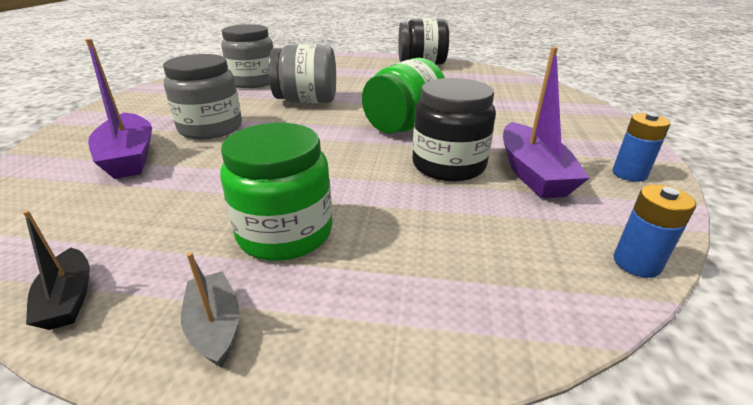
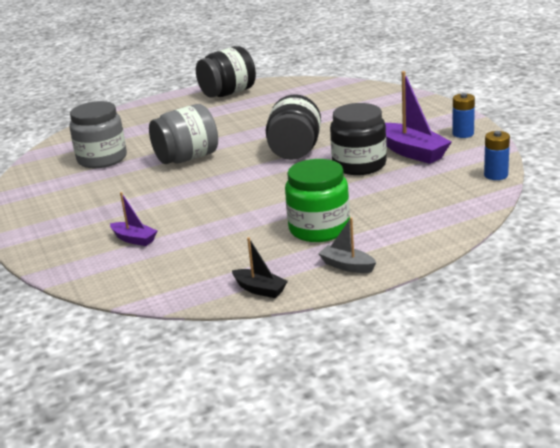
camera: 30 degrees left, 5 degrees down
(129, 157) = (134, 239): purple boat -> purple boat, size x0.55
(211, 128) = (151, 203): grey jar -> none
(403, 126) = (295, 151): green jar -> black jar

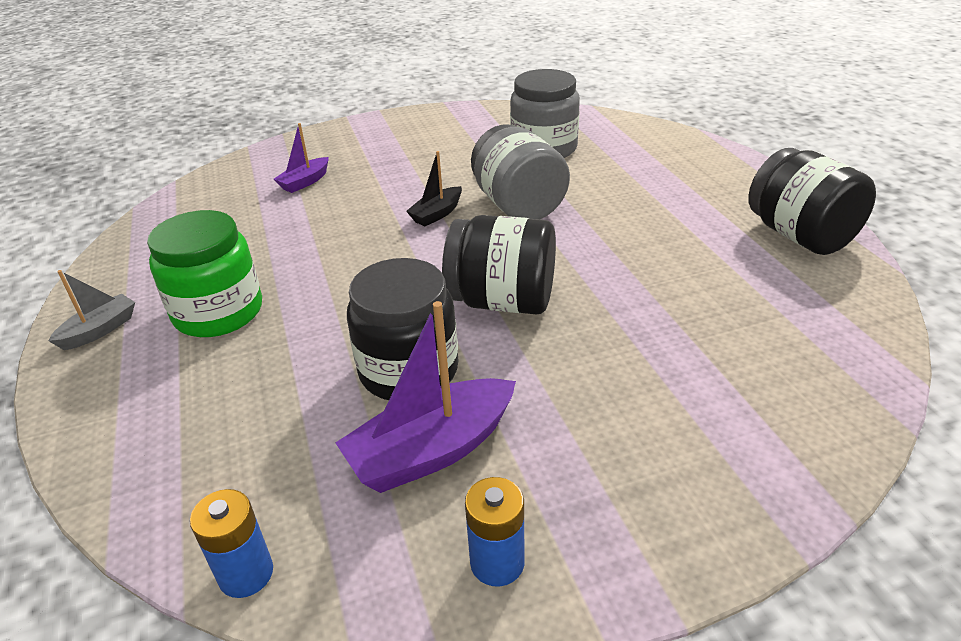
camera: 95 degrees right, 10 degrees up
(260, 289) = (116, 262): black boat -> black boat (437, 214)

